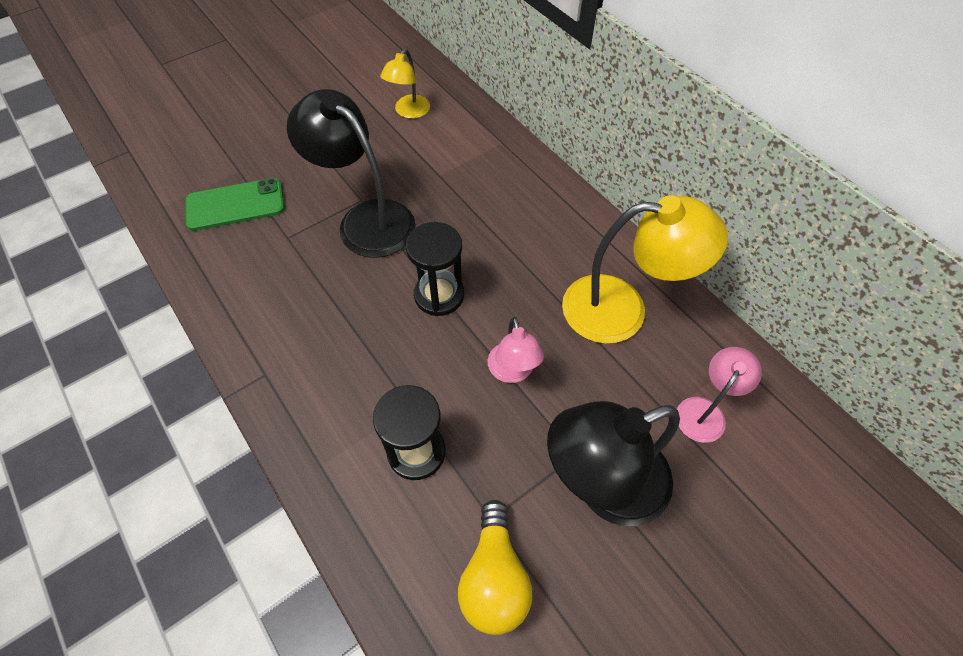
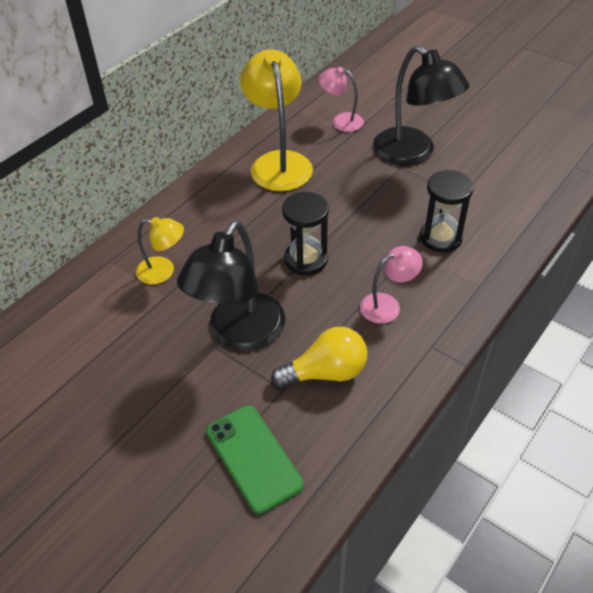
camera: 105 degrees left, 10 degrees down
(409, 112) = (71, 347): yellow lamp -> yellow lamp (163, 271)
(494, 577) = (493, 186): yellow light bulb -> yellow light bulb (326, 372)
(512, 372) = (355, 205): pink lamp -> pink lamp (387, 305)

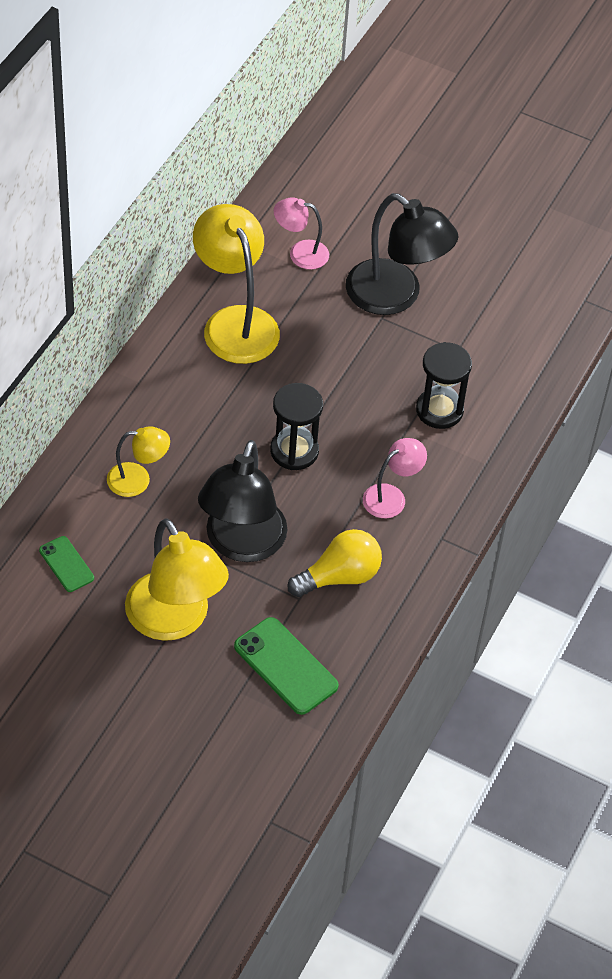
camera: 15 degrees left, 5 degrees up
(75, 336) = (66, 564): none -> green phone
(157, 399) = (175, 621): none -> yellow lamp

